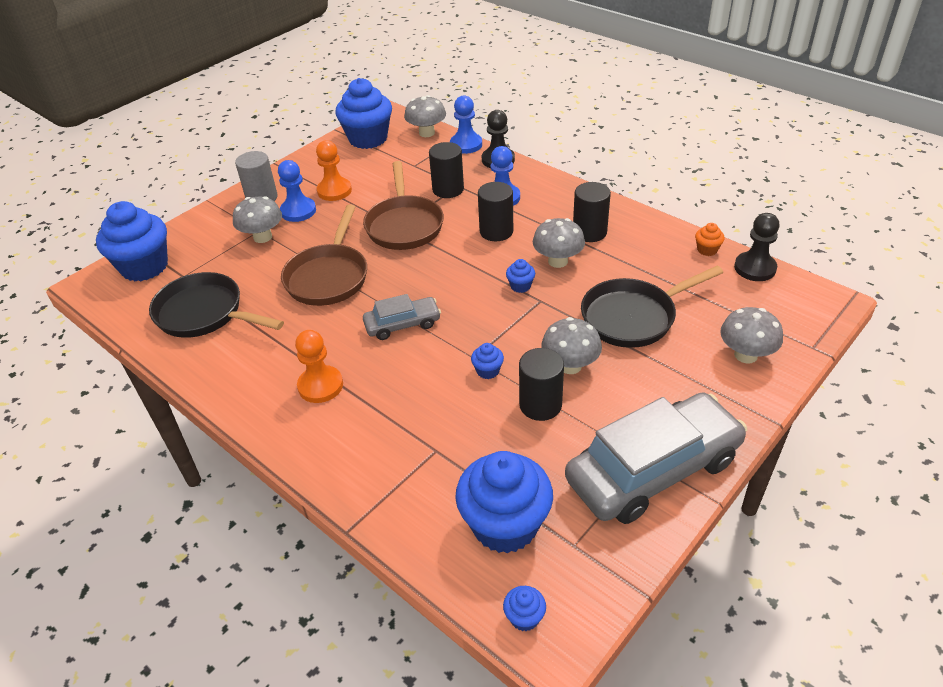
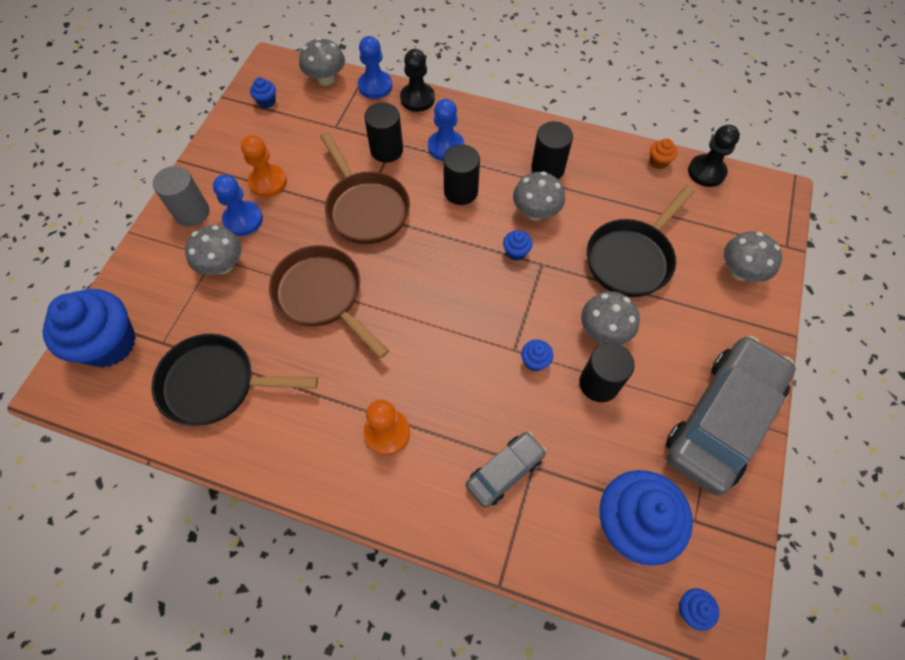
camera: 25 degrees left, 20 degrees up
(328, 276) = (322, 296): brown pan -> brown pan turned 150 degrees clockwise
(368, 139) = (266, 101): blue cupcake -> blue cupcake, size x0.41
(402, 324) = (428, 332): grey car -> grey car (505, 471)

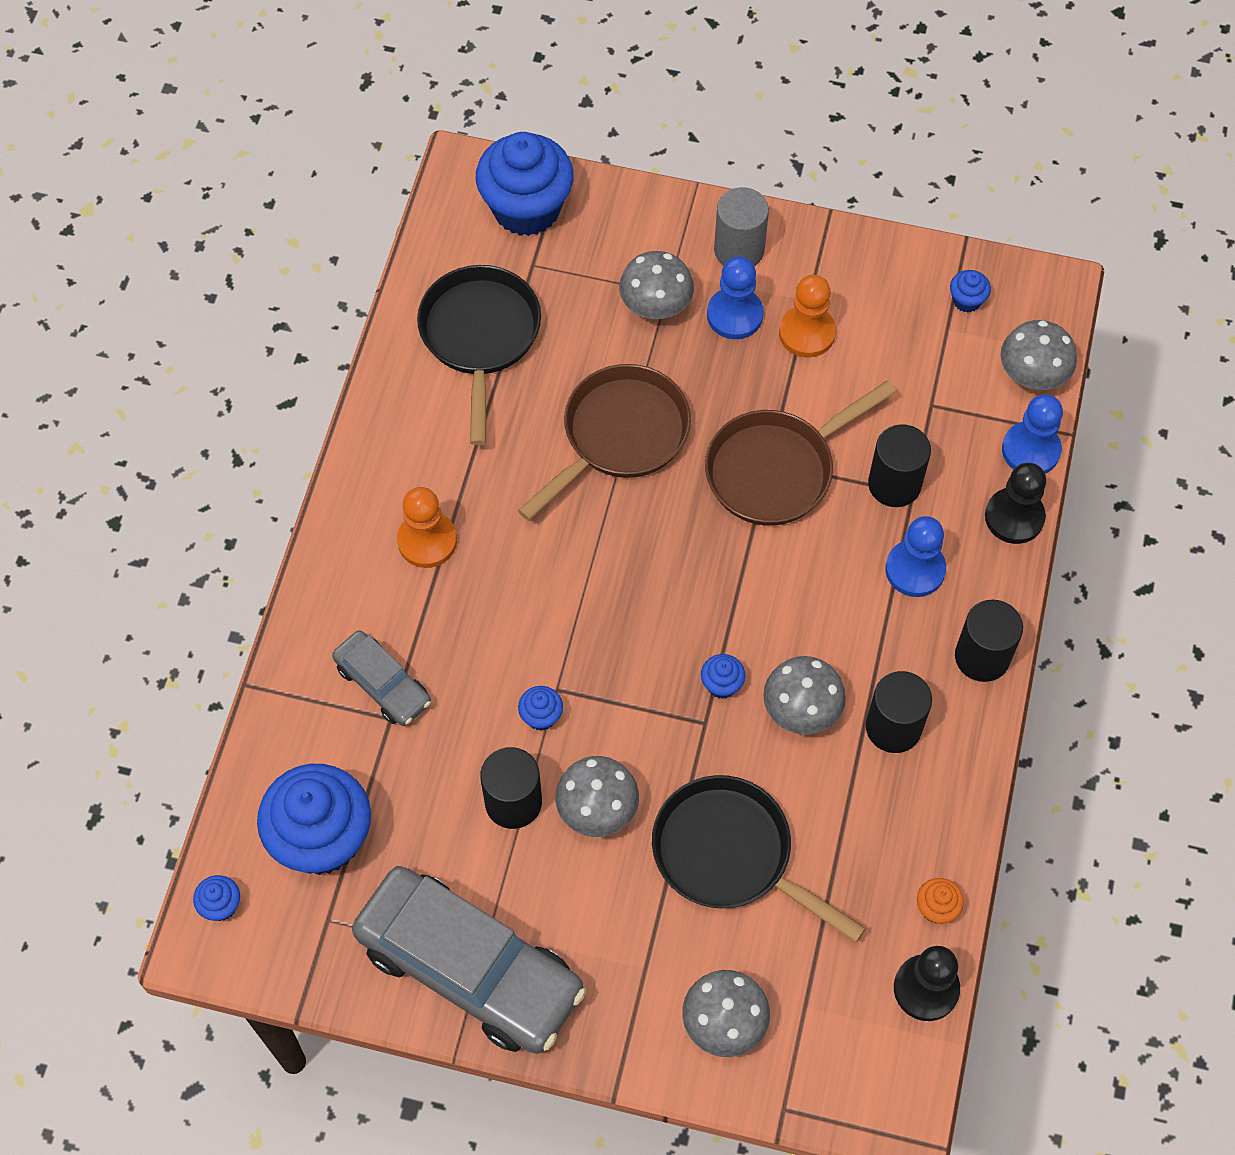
camera: 85 degrees right, 0 degrees up
(460, 191) = (827, 599): black cylinder -> black cylinder (982, 657)

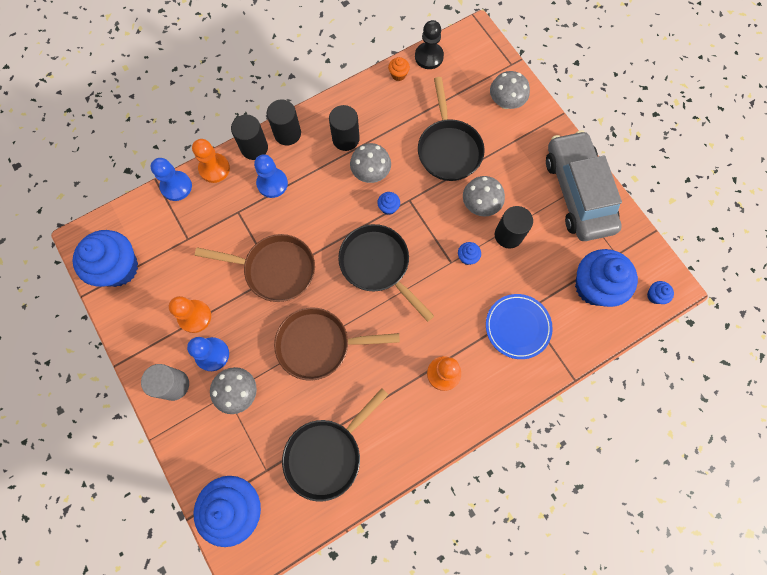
camera: 135 degrees left, 10 degrees up
(383, 684) = (517, 327): grey car -> blue plate
(651, 595) = (378, 265): none -> black pan
(894, 484) = (240, 221): black cylinder -> black cylinder (254, 148)
(966, 300) = (119, 268): blue cupcake -> blue cupcake, size x2.42
(1014, 517) = (214, 169): black pawn -> orange pawn
(1032, 376) = (137, 213): grey mushroom -> none

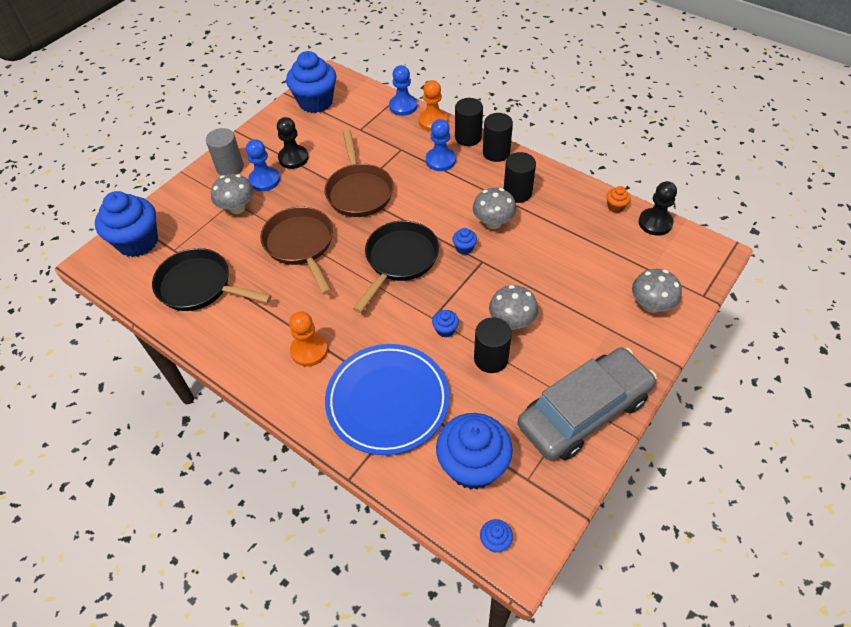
camera: 70 degrees right, 20 degrees down
(194, 316) = (293, 158): orange pawn -> black pawn
(448, 149) = (559, 274): black pan -> none
(517, 327) = (387, 401): blue plate -> blue plate, size x1.58

